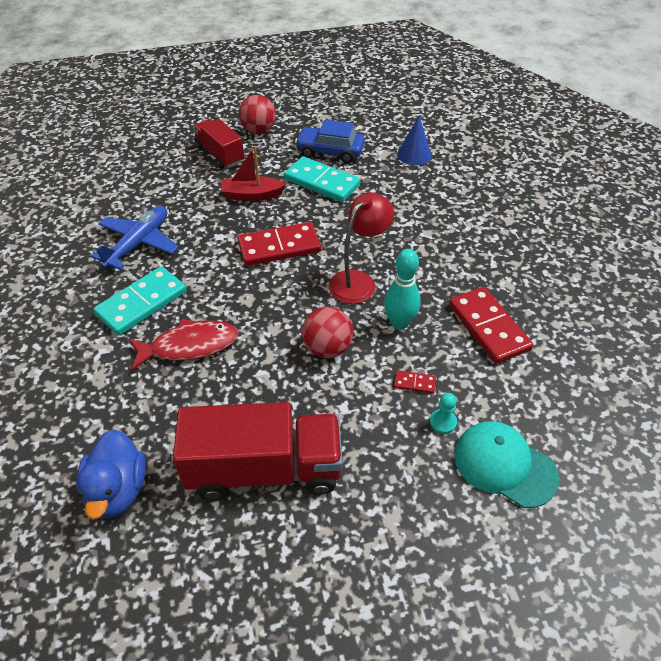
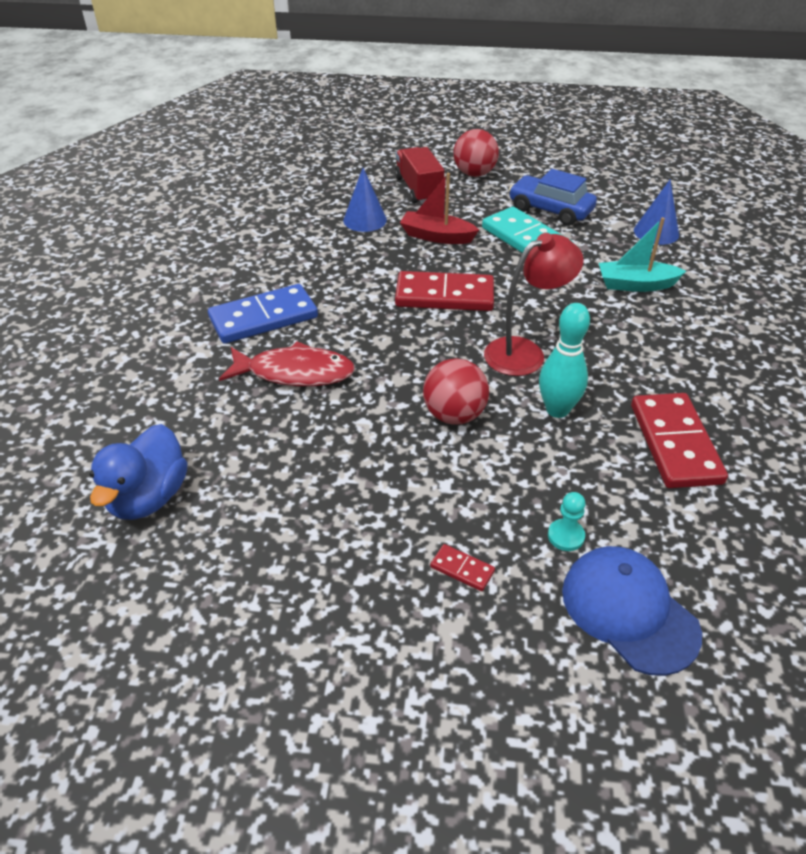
camera: 20 degrees right, 5 degrees down
(139, 243) = (288, 258): blue plane -> none
(142, 303) = (263, 318): turquoise domino -> blue domino
(187, 192) = (365, 220): none -> blue cone
(264, 469) = (319, 524): red truck -> none
(414, 383) = (547, 482): red domino -> red domino (462, 569)
(416, 203) = (635, 285): none -> turquoise boat
(504, 465) = (629, 611): turquoise cap -> blue cap

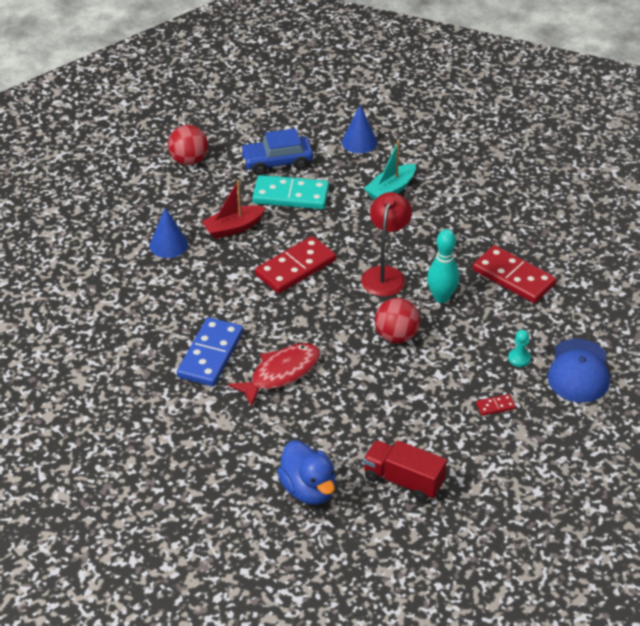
camera: 45 degrees left, 0 degrees up
(418, 189) = (169, 197): red truck -> red truck (403, 480)
(629, 611) = (579, 371): blue cap -> blue cap turned 90 degrees counterclockwise

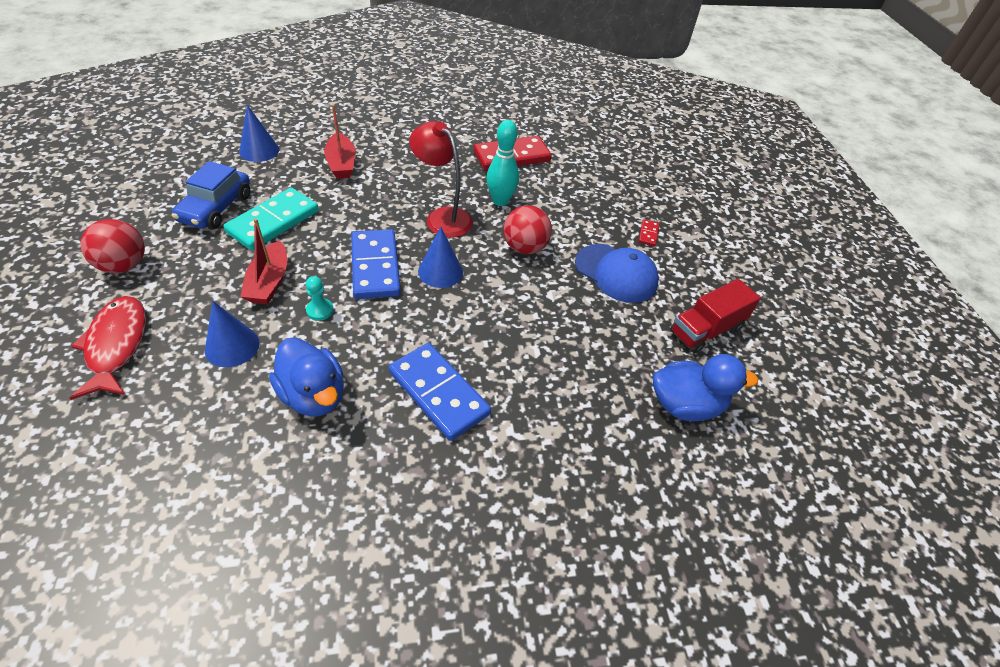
camera: 65 degrees left, 5 degrees up
(162, 300) = (313, 395): none -> blue duck
(281, 373) = (511, 348): red fish -> red fish (116, 345)
(295, 267) = (375, 266): red domino -> blue domino
(323, 302) = (440, 271): none -> blue cone
(390, 189) = (341, 164): turquoise boat -> red boat
(519, 358) = (603, 197): turquoise pawn -> turquoise pawn (320, 310)
(579, 371) = (638, 177): blue cap -> blue cap (616, 273)

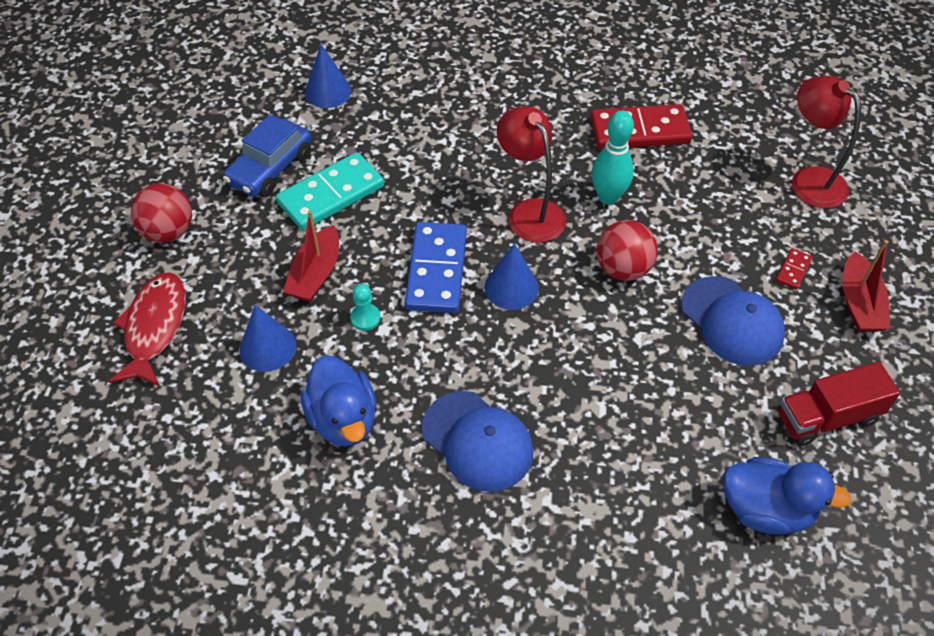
camera: 20 degrees right, 5 degrees up
(341, 164) = (421, 121): red boat -> red boat (859, 304)
(439, 393) = (477, 441): blue domino -> blue cap
(640, 176) = (809, 180): none -> red lamp

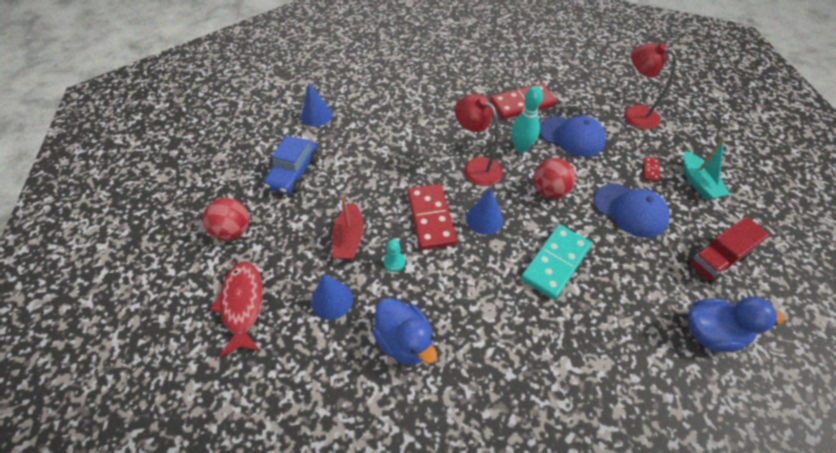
camera: 15 degrees left, 0 degrees up
(331, 195) = (341, 182): turquoise domino -> turquoise domino (555, 263)
(436, 270) = (430, 218): blue domino -> red domino
(477, 441) = (504, 333): blue cap -> blue cap (572, 136)
(859, 304) = (698, 182): red boat -> turquoise boat

